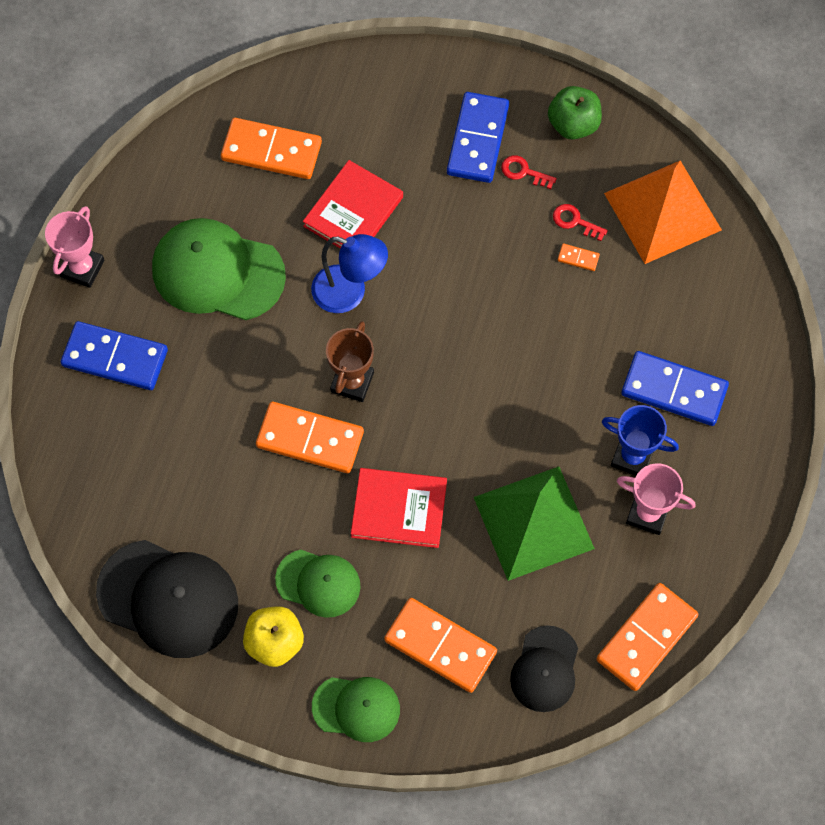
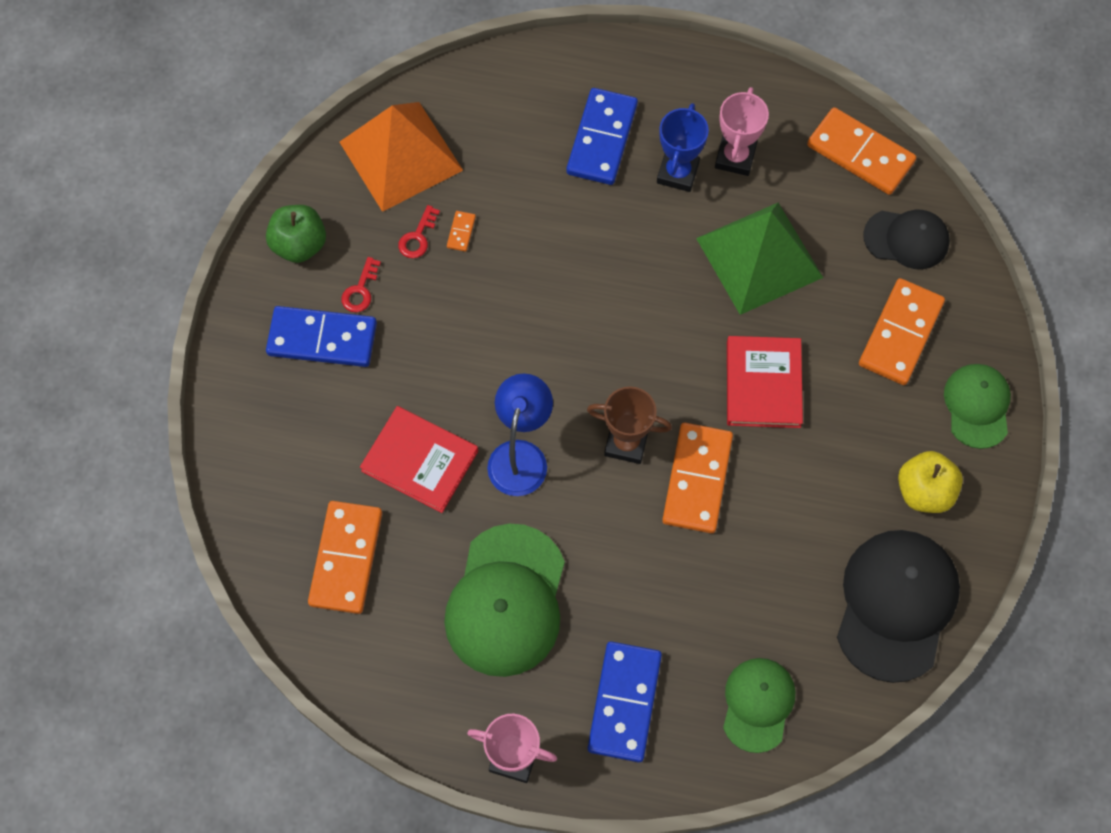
camera: 95 degrees left, 0 degrees up
(318, 583) = (854, 455): green cap -> green cap (758, 704)

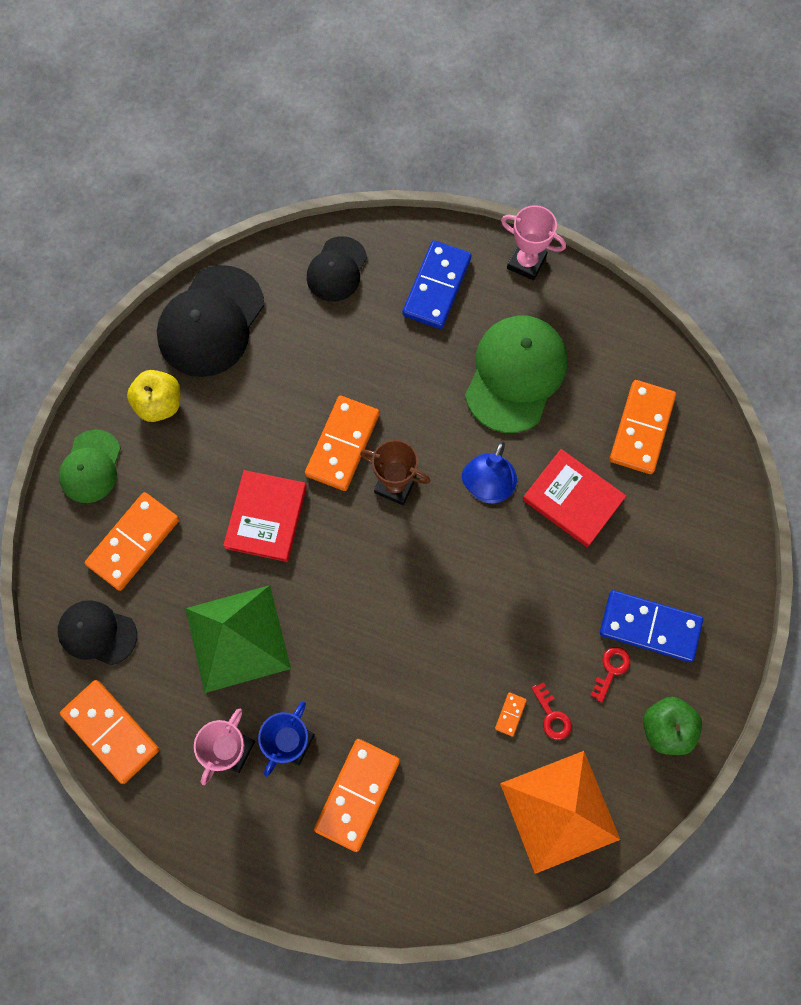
camera: 170 degrees left, 5 degrees up
(418, 237) = (552, 716): red key -> red key turned 120 degrees clockwise
(602, 139) = (357, 794): blue domino -> orange domino
(758, 704) = (337, 269): green cap -> black cap

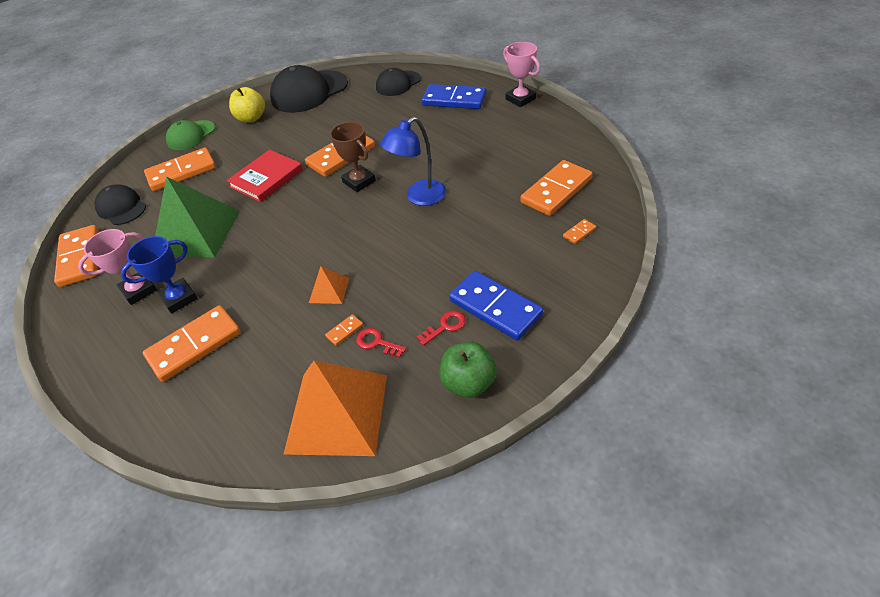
camera: 30 degrees right, 25 degrees down
(437, 287) = (454, 100): blue domino -> blue domino turned 60 degrees clockwise
(460, 667) = (329, 290): none -> orange pyramid
(515, 374) = (479, 146): green cap -> none
(552, 716) = (376, 342): red key -> red key turned 120 degrees clockwise
(573, 499) = (479, 216): red book -> none
(692, 489) = (579, 232): none -> orange domino

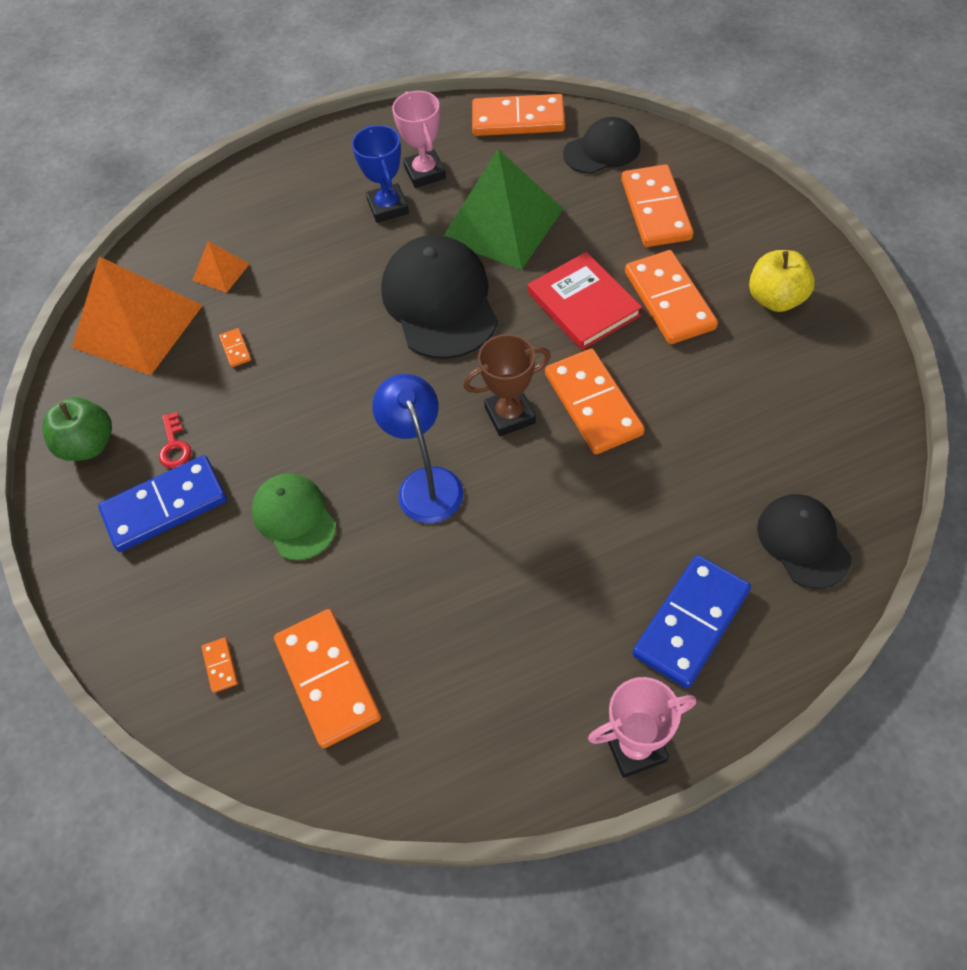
camera: 110 degrees right, 10 degrees up
(191, 135) = (757, 221): green cap -> green cap (294, 518)
(194, 345) = (307, 219): orange domino -> orange domino (669, 300)
(309, 92) = (835, 390): black cap -> black cap (439, 301)
(329, 290) = (308, 344): orange pyramid -> orange pyramid (221, 272)
(376, 342) = (198, 375): red key -> none

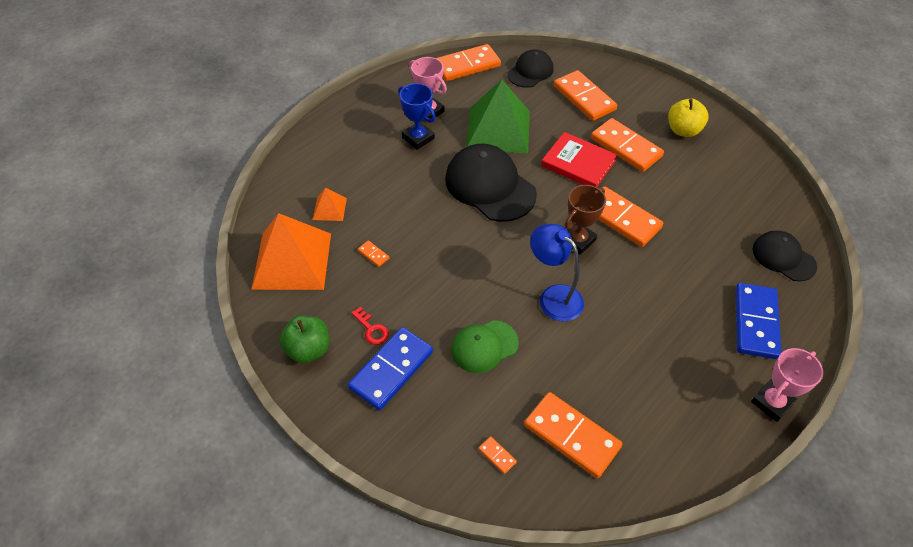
camera: 30 degrees left, 5 degrees down
(294, 518) = (484, 346): green cap -> green cap turned 60 degrees counterclockwise

